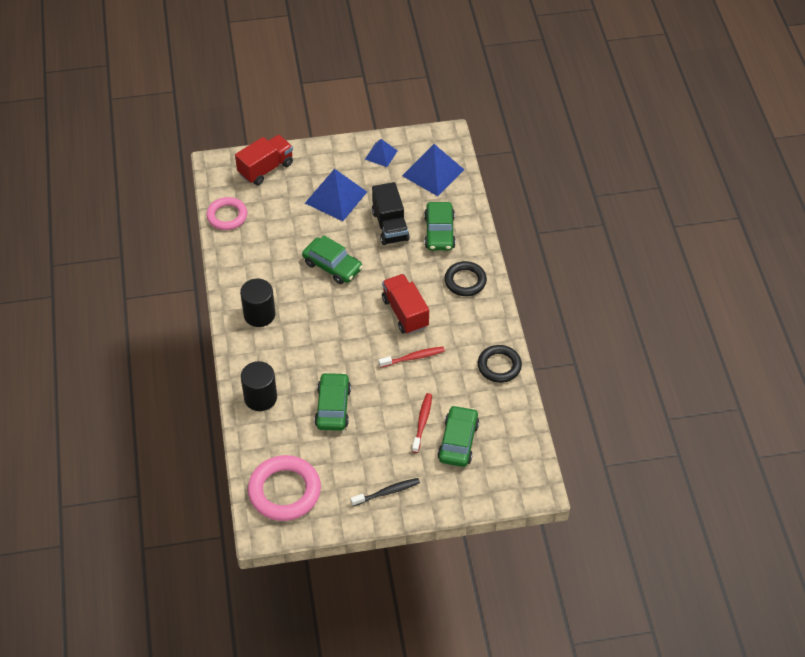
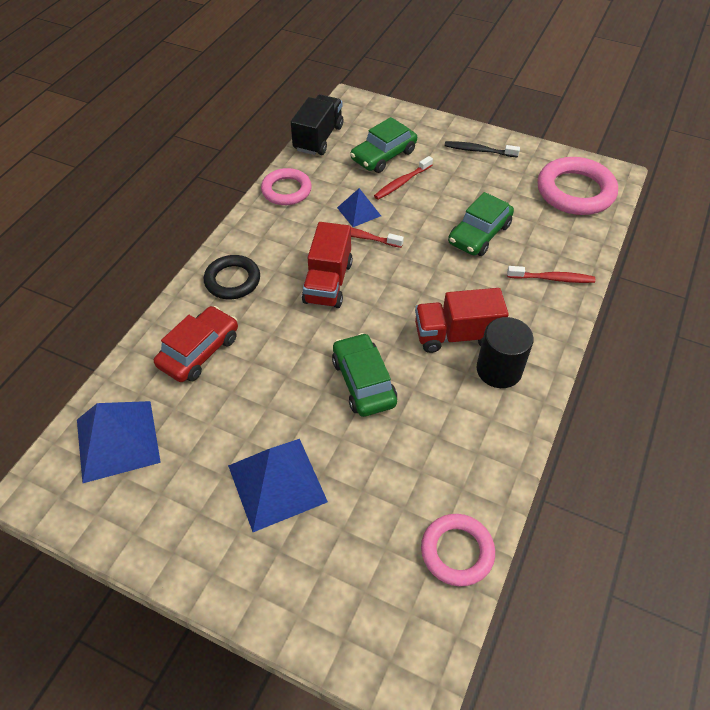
camera: 145 degrees left, 0 degrees up
(260, 398) = (552, 279): black cylinder -> red toothbrush
(266, 168) = (338, 611): red truck -> red truck (456, 335)
(381, 155) = (151, 518): blue pyramid -> blue pyramid (359, 211)
(390, 226) = (247, 394): black truck -> black truck (318, 138)
(439, 232) = (199, 351): green car -> red car
(499, 366) = (286, 190): black ring -> pink ring

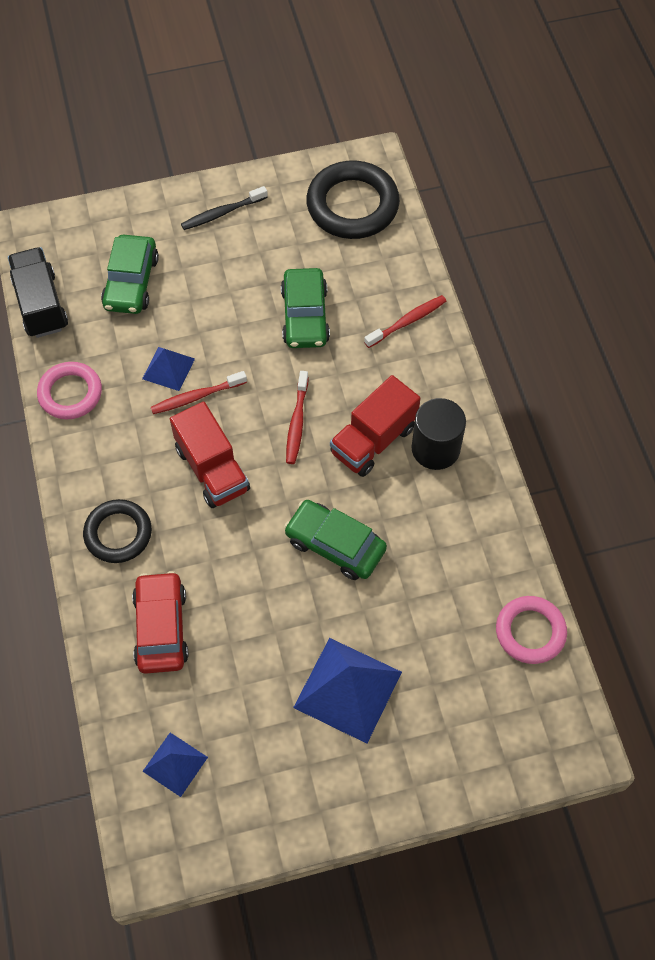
camera: 40 degrees left, 10 degrees up
(118, 440) = (175, 764): blue pyramid -> blue pyramid, size x0.56
(402, 183) = (180, 304): red toothbrush -> red toothbrush (297, 423)
(575, 191) = (352, 205): pink ring -> black ring

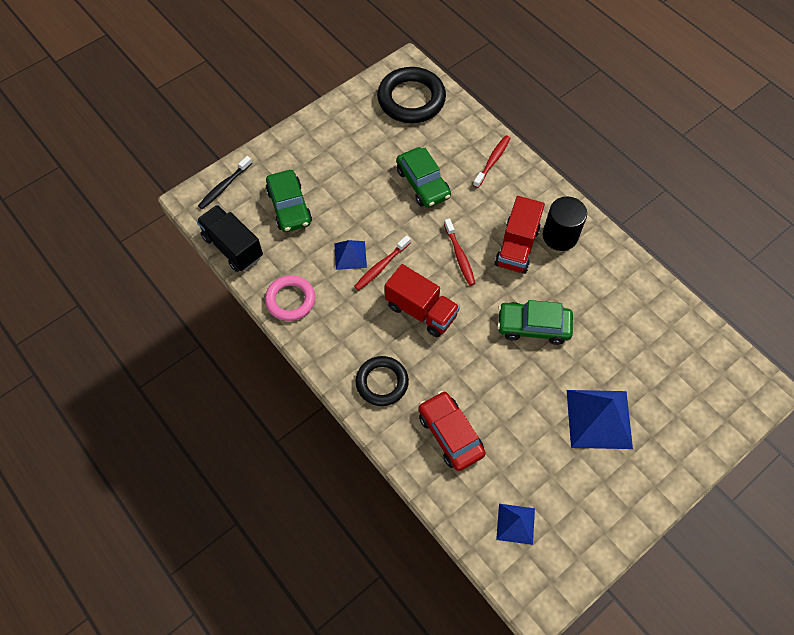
camera: 25 degrees left, 0 degrees up
(222, 213) = (325, 136): black toothbrush -> black toothbrush (224, 186)
(530, 632) = (689, 328): pink ring -> none

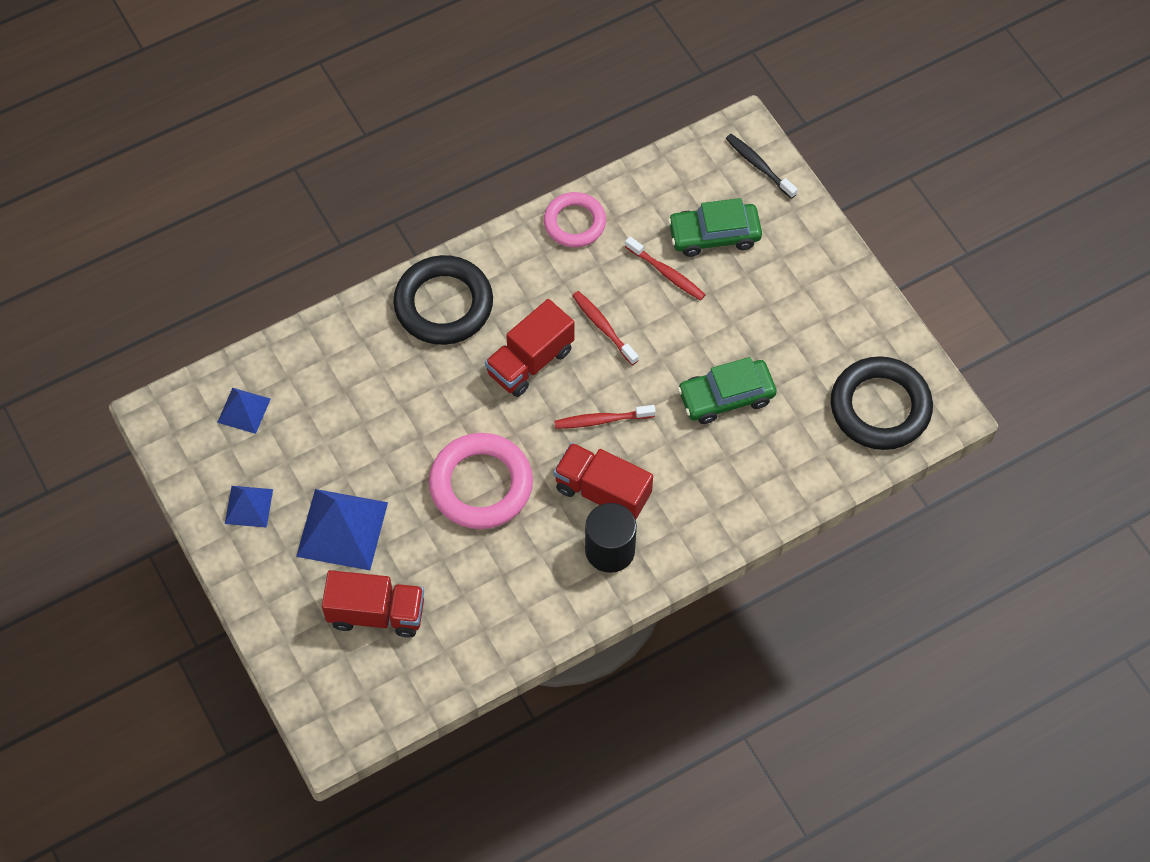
camera: 100 degrees right, 0 degrees up
(232, 247) = (663, 168): black truck -> none
(350, 255) = (627, 295): blue pyramid -> blue pyramid (249, 506)
(382, 382) = (443, 304): black ring -> black ring, size x1.56
(450, 434) = (363, 364): red car -> none
(492, 161) = (751, 492): red toothbrush -> red toothbrush (666, 273)
(533, 326) = (481, 485): green car -> pink ring
(658, 379) = (376, 613): none -> red truck

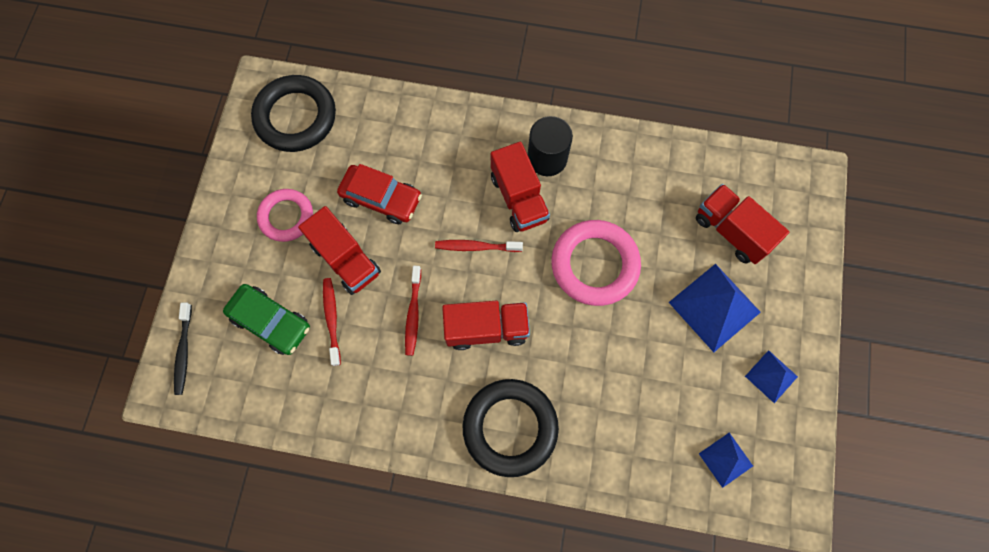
camera: 140 degrees left, 10 degrees up
(574, 223) = (356, 417): pink ring -> pink ring (286, 217)
(601, 420) = (476, 247): red toothbrush -> red toothbrush turned 150 degrees clockwise
(704, 325) = (346, 259): none -> red truck
(726, 397) = (381, 198): green car -> red car

